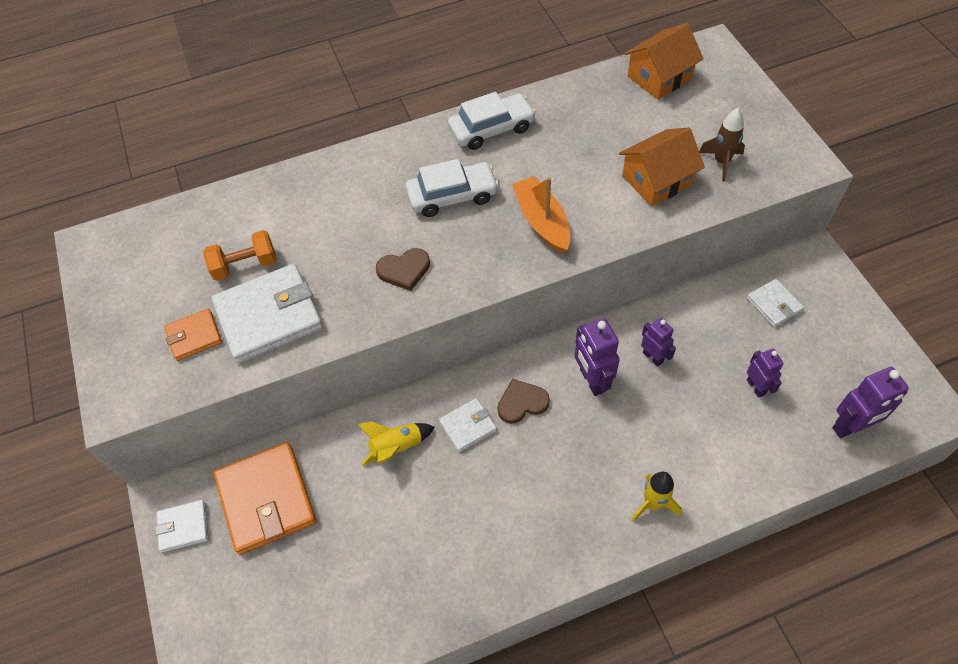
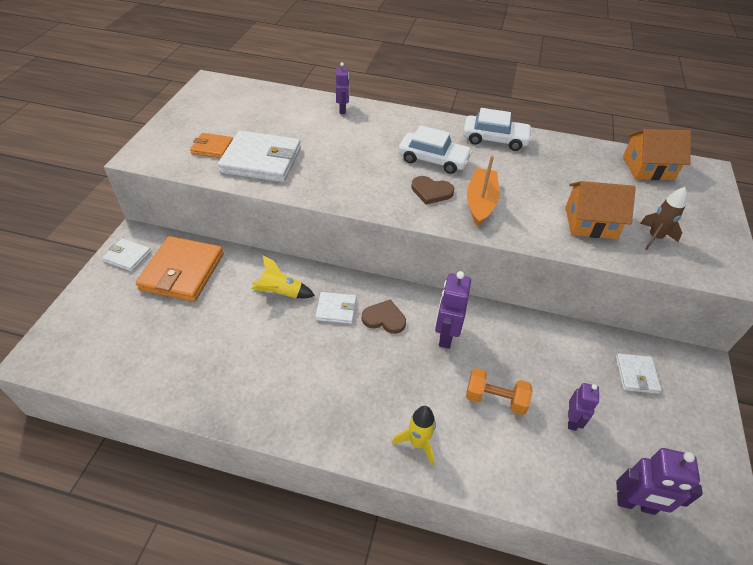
camera: 30 degrees right, 10 degrees down
(245, 265) = (275, 131): orange dumbbell -> orange dumbbell (495, 399)
(404, 270) = (363, 180): brown heart -> brown heart (431, 192)
(653, 357) = (505, 349): purple robot -> purple robot (343, 110)

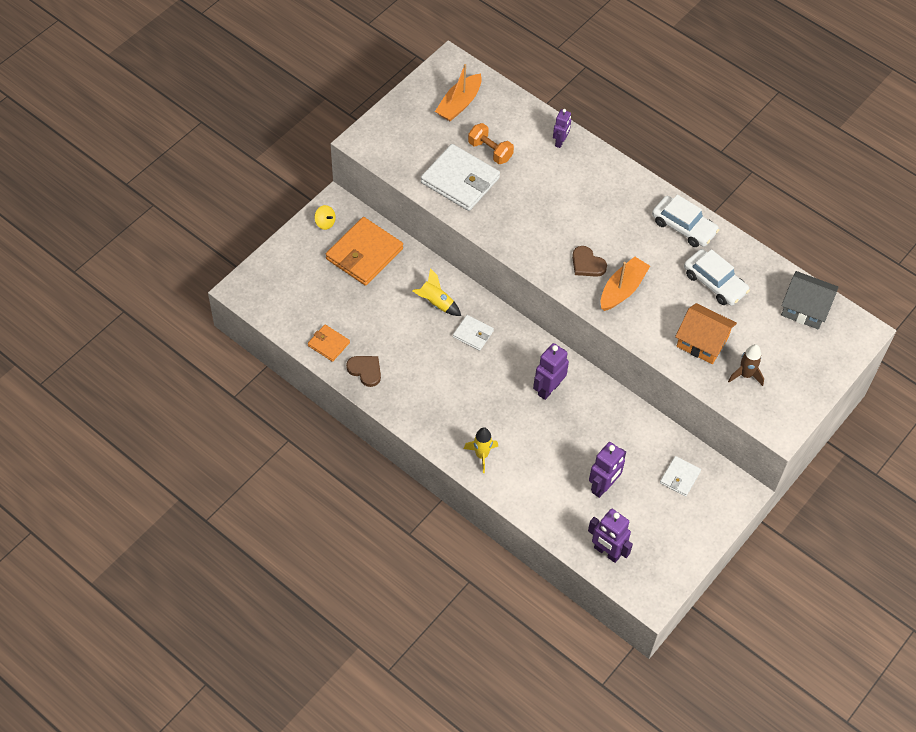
camera: 25 degrees right, 10 degrees up
(127, 256) = (325, 223): white wallet -> yellow spinning top
(212, 148) = (424, 151): orange wallet -> orange wallet (328, 344)
(231, 106) = (459, 104): none -> orange boat
(384, 318) = (507, 356): brown heart -> brown heart (365, 370)
(433, 159) = (610, 230): white car -> white car (714, 283)
(495, 399) = (556, 450): orange dumbbell -> orange dumbbell (490, 151)
(572, 420) = (603, 486): purple robot -> purple robot, size x1.55
(648, 168) = (805, 308): orange house -> grey house

